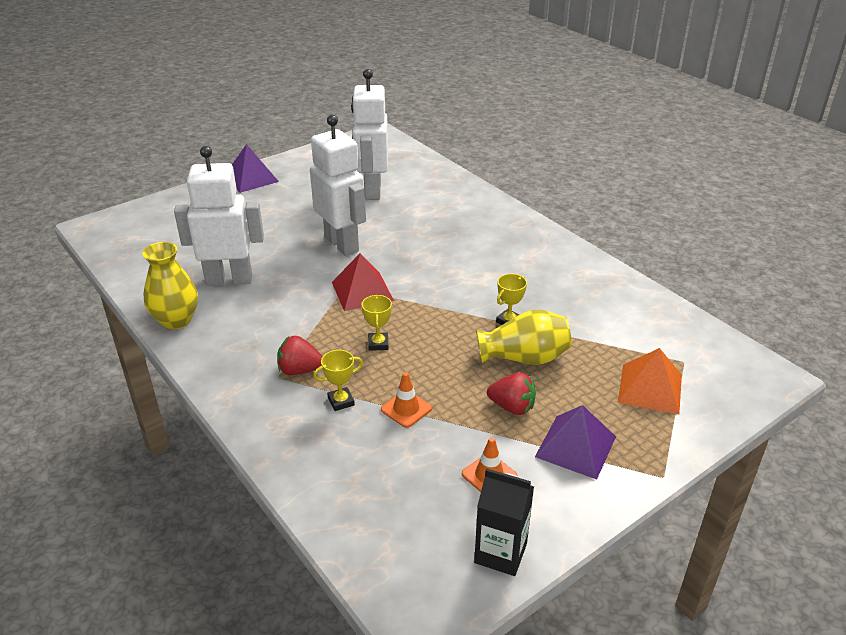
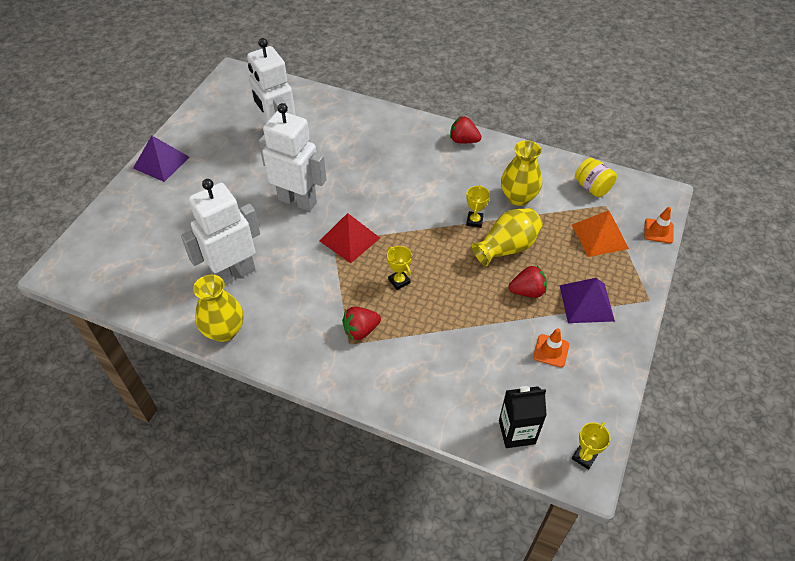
camera: 30 degrees left, 15 degrees up
(341, 401) = (411, 342): yellow trophy -> yellow trophy (584, 457)
(406, 409) = (461, 326): orange traffic cone -> orange traffic cone (658, 231)
(500, 553) = (597, 402): black carton -> black carton (517, 432)
(560, 249) = (463, 140): none -> red strawberry
(579, 318) = (518, 197): none -> yellow vase
(681, 339) = (592, 187): none -> yellow jar

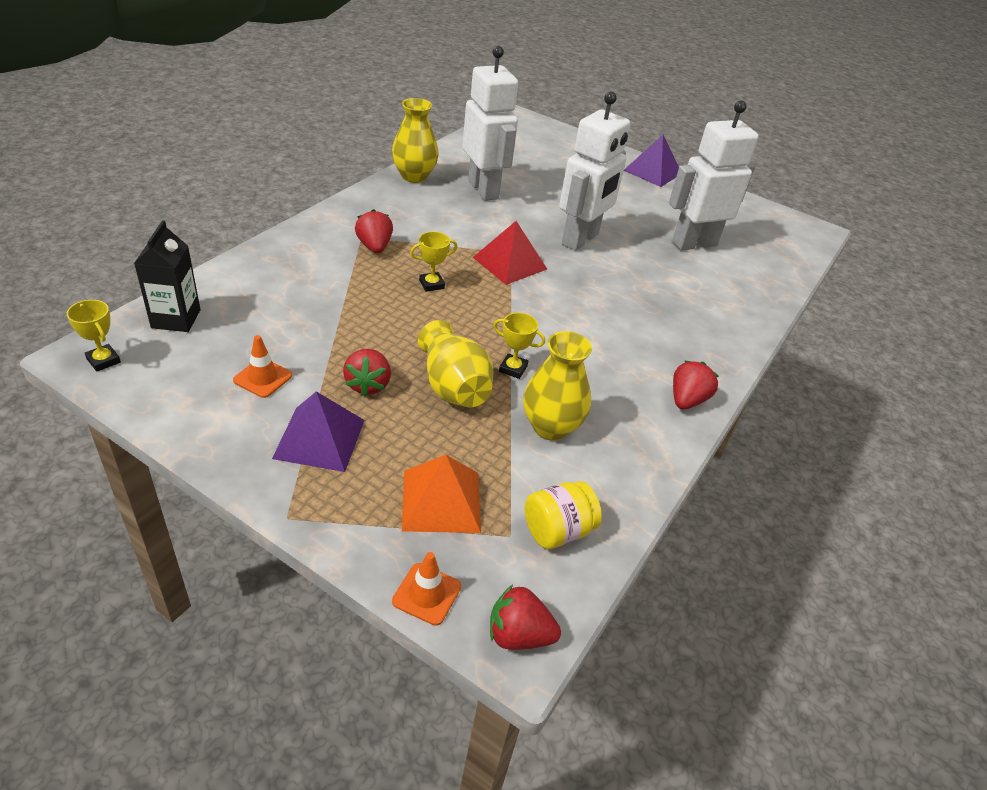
camera: 95 degrees right, 10 degrees down
(659, 195) = (518, 635): none -> red strawberry

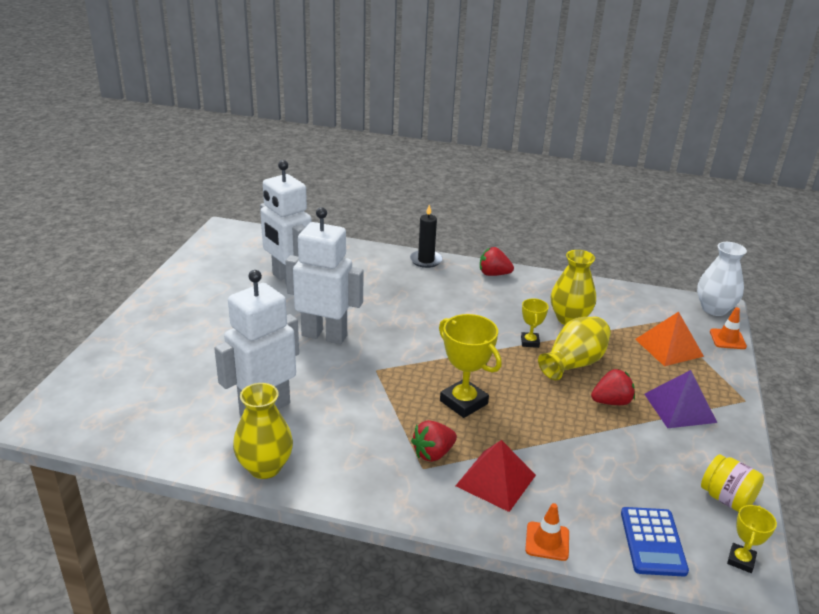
camera: 105 degrees left, 10 degrees down
(176, 319) = (652, 542): black carton -> blue calculator
(263, 378) = (659, 456): orange traffic cone -> orange traffic cone (547, 541)
(431, 284) = (463, 402): yellow trophy -> yellow trophy, size x1.82
(510, 263) = (394, 367): red pyramid -> red pyramid (495, 480)
(518, 635) = (714, 309): red strawberry -> white vase
(557, 531) = (643, 306): yellow jar -> yellow jar (726, 498)
(652, 171) = (155, 309): purple pyramid -> none
(732, 351) = (426, 260): none -> black candle

